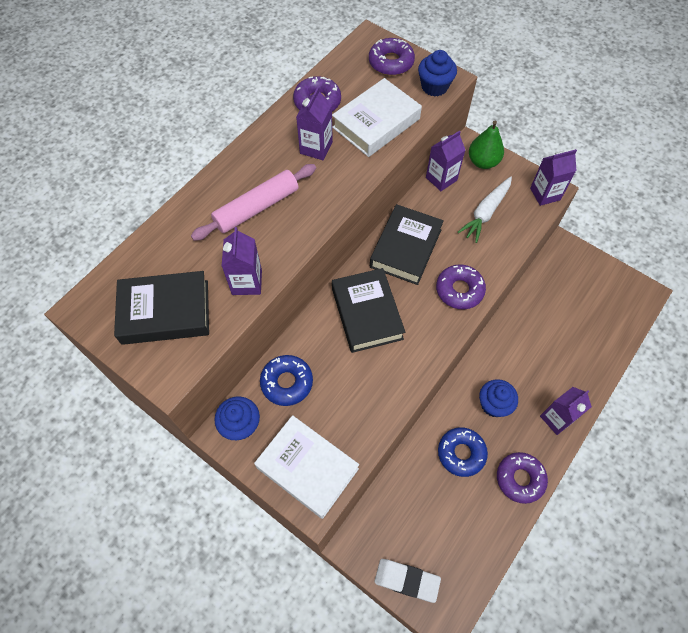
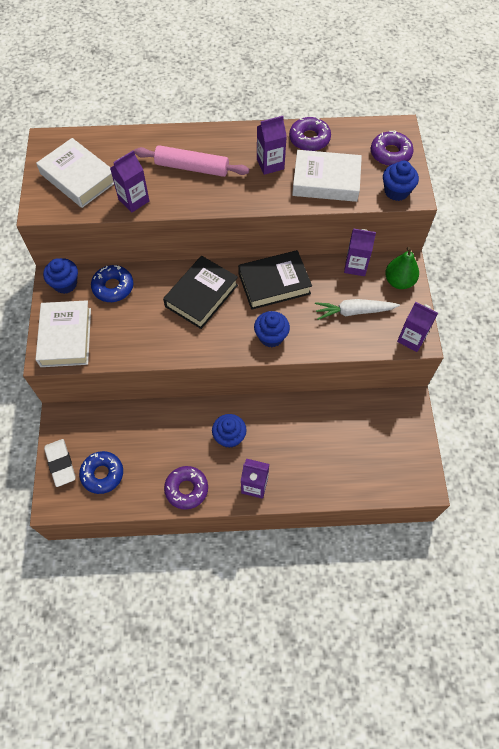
camera: 50 degrees right, 0 degrees up
(165, 312) = (78, 178): black book -> white book
(459, 290) = (271, 336): purple donut -> blue cupcake
(461, 453) = (174, 439): blue donut -> blue donut (102, 474)

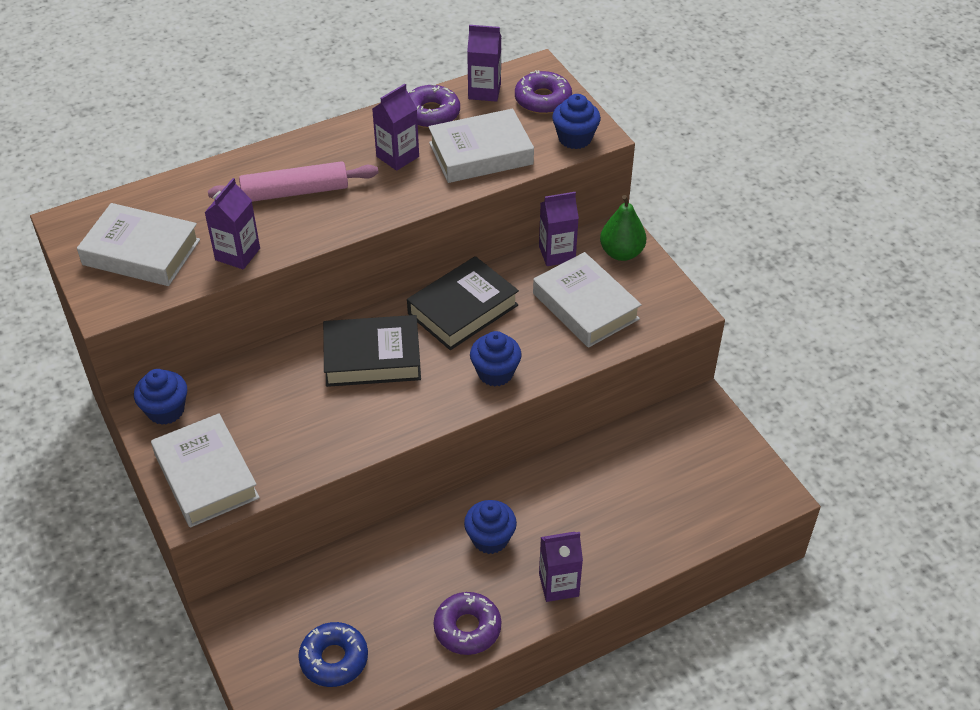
camera: 25 degrees left, 15 degrees down
(61, 463) = (263, 671): white eraser -> none
(113, 287) = (240, 390): blue donut -> none
(201, 295) = (372, 357): black book -> black book turned 75 degrees clockwise
(354, 311) = (585, 306): white carrot -> white book
(411, 338) = (675, 311): purple carton -> purple carton (484, 91)

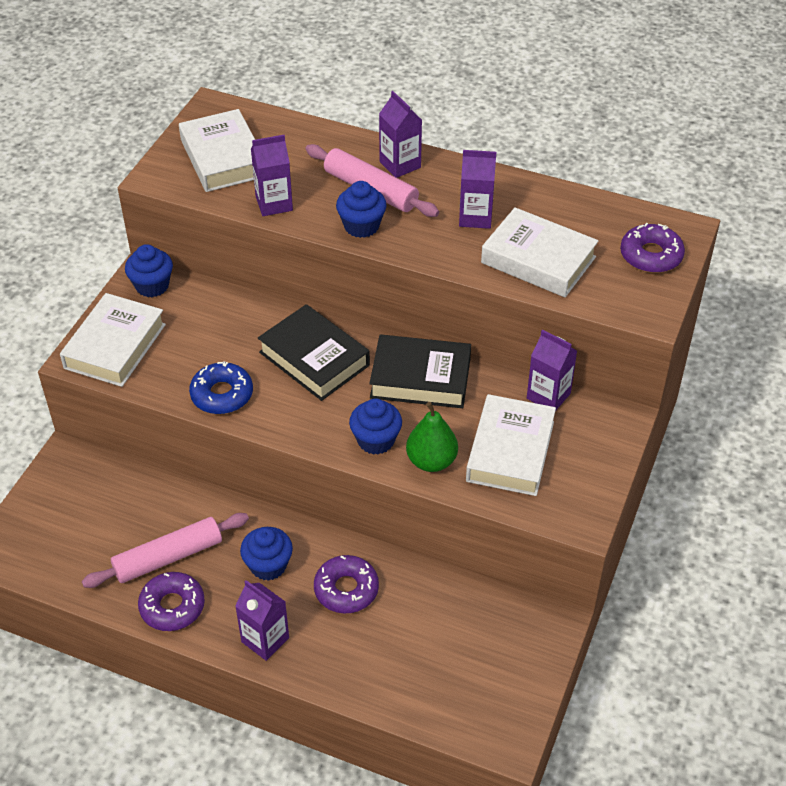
camera: 50 degrees right, 0 degrees up
(334, 659) = (77, 544): blue donut -> blue donut (222, 394)
(415, 601) = (168, 557): none -> pink rolling pin
(431, 113) = (548, 204): purple donut -> purple donut (346, 589)
(484, 91) = (614, 216): purple carton -> purple carton (400, 165)
(575, 138) = (629, 303): blue cupcake -> blue cupcake (361, 226)
(621, 253) = (599, 437): green pear -> green pear (431, 461)

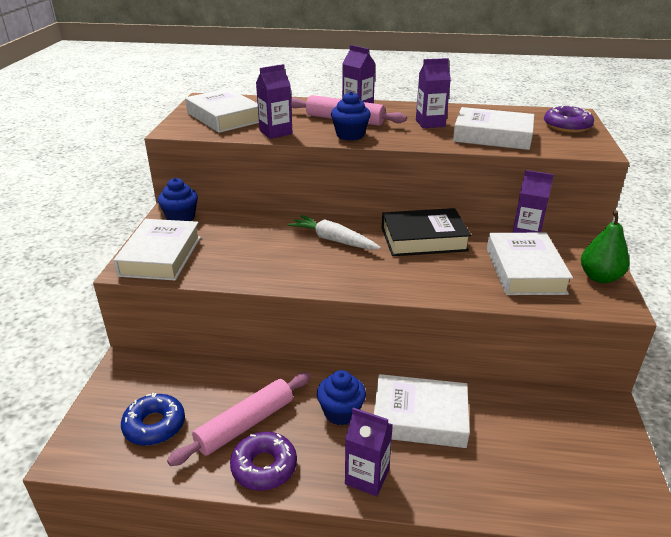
camera: 15 degrees left, 15 degrees down
(222, 394) = (267, 272): blue donut -> blue donut (154, 425)
(314, 359) = (333, 240): black book -> white carrot
(346, 589) = (419, 417): purple donut -> white book
(376, 440) = (413, 281): blue cupcake -> none
(431, 461) = (468, 286): green pear -> green pear (599, 277)

